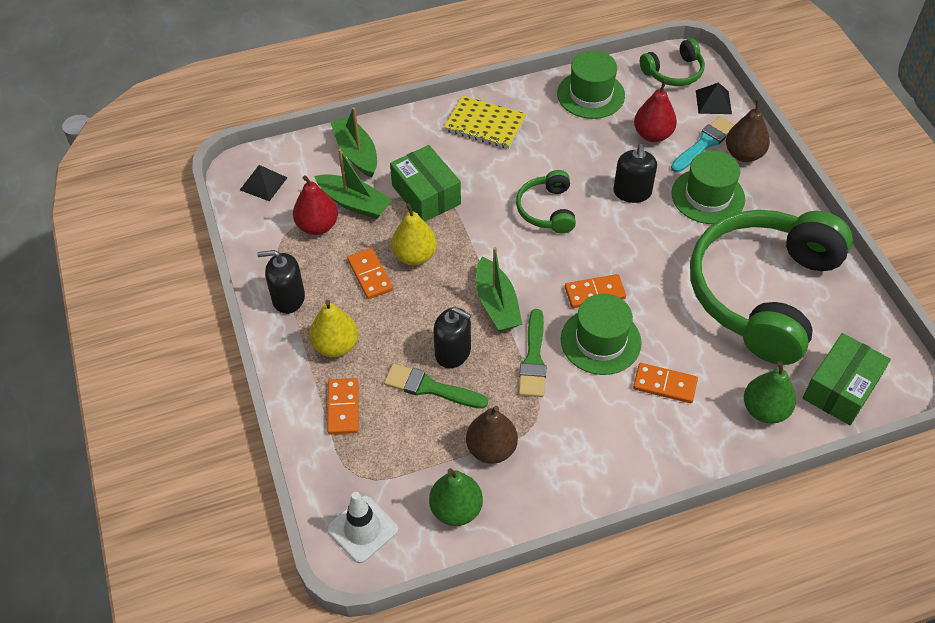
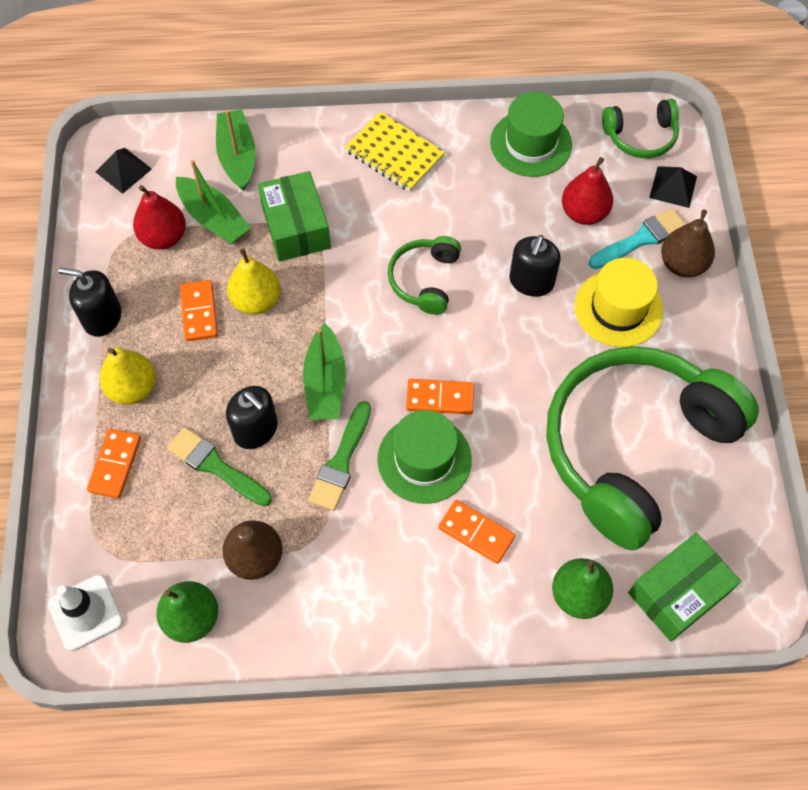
camera: 15 degrees right, 10 degrees up
(708, 196) = (618, 308): green hat -> yellow hat

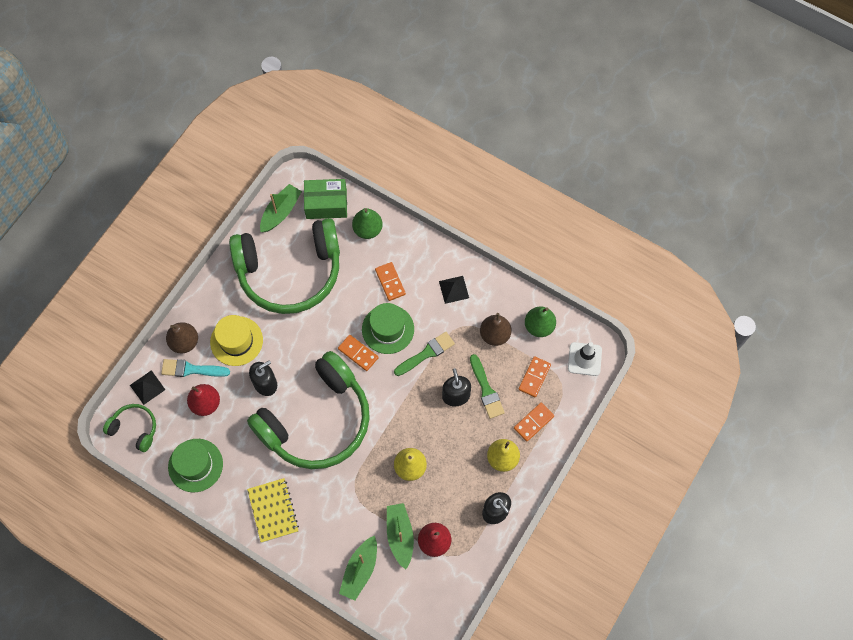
camera: 145 degrees left, 5 degrees up
(123, 170) = (430, 606): black pyramid -> black pyramid (454, 289)
(199, 312) = (443, 480): orange domino -> orange domino (534, 377)
(296, 227) = (360, 499): green box -> none
(325, 383) = (406, 397): green boat -> green boat (281, 212)
(425, 280) = (317, 421): green headphones -> green headphones, size x2.31

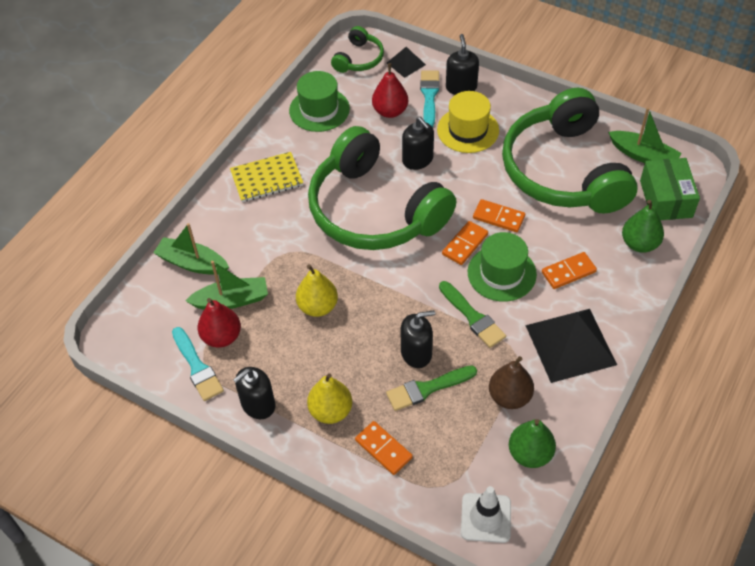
camera: 90 degrees right, 15 degrees down
(184, 342) = (461, 87): brown pear -> black soap dispenser
(454, 289) = (570, 344): black pyramid -> black pyramid, size x2.00
(461, 559) = (197, 367): none -> turquoise brush
(534, 377) = (451, 449): orange domino -> orange domino (498, 217)

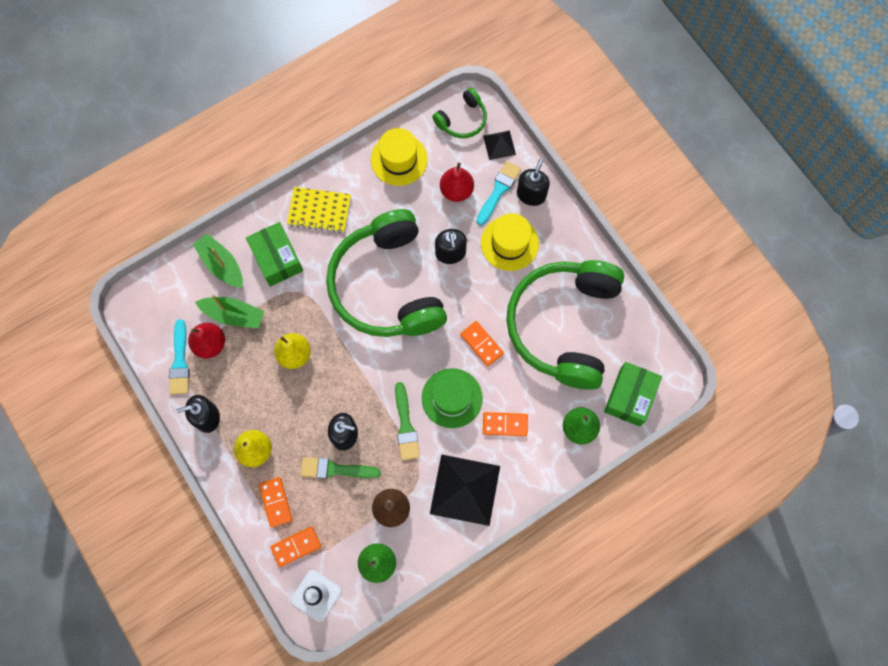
camera: 25 degrees right, 20 degrees up
(248, 234) = (277, 259): none -> green box
(319, 110) = (399, 159): green hat -> yellow hat
(465, 244) = (439, 356): orange domino -> orange domino (296, 547)
(643, 155) = (640, 344): green boat -> none

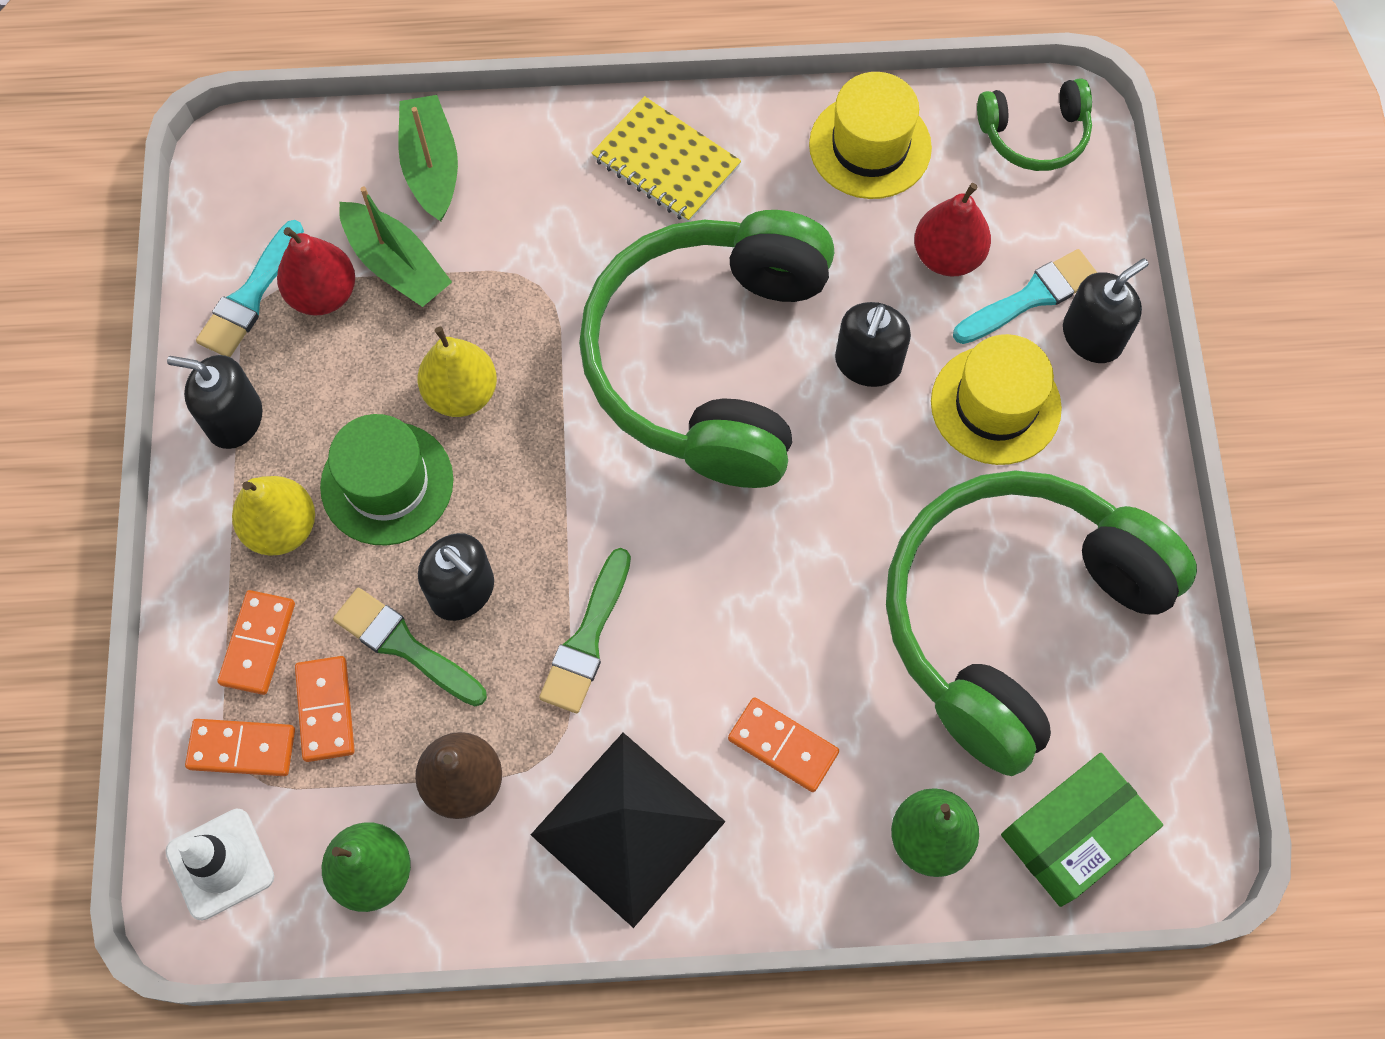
camera: 30 degrees right, 5 degrees down
(277, 259) = (536, 207): green box -> none
(452, 398) = (708, 636): green hat -> green hat (387, 483)
(481, 344) = (828, 565): orange domino -> orange domino (326, 710)
(499, 145) = (1081, 214): black pyramid -> none

